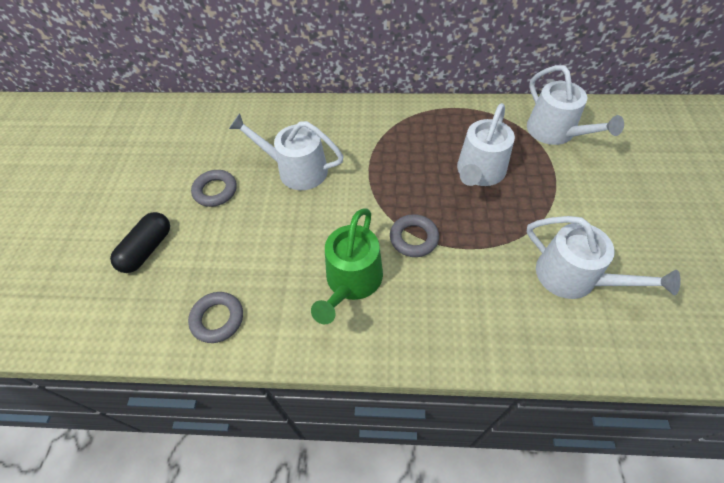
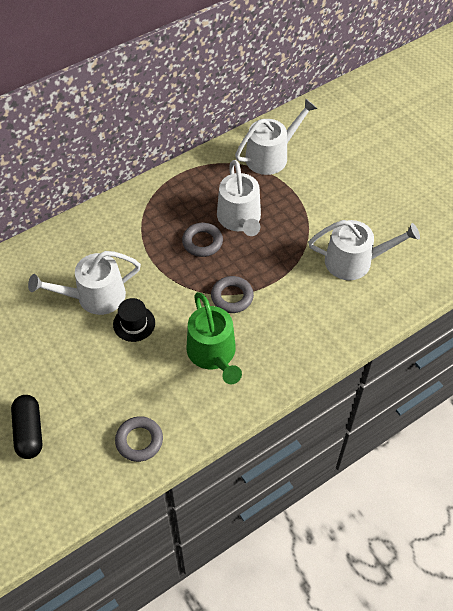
camera: 40 degrees left, 0 degrees up
(215, 191) = (40, 353): grey ring -> grey ring (202, 242)
(307, 210) = (134, 323): none -> black hat
(555, 132) = (271, 156): white watering can -> white watering can turned 60 degrees counterclockwise

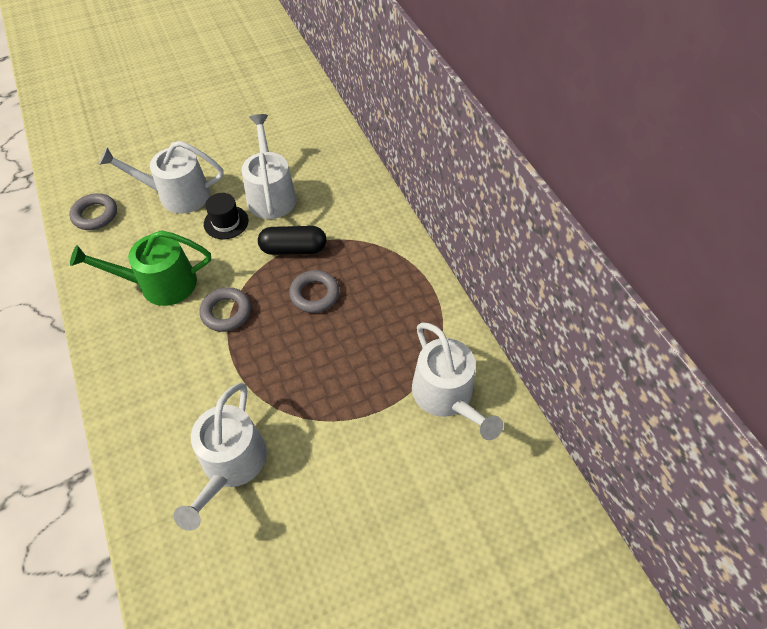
camera: 100 degrees right, 0 degrees up
(29, 432) = (144, 144): black capsule -> black capsule (293, 249)
(240, 219) = (340, 339): white watering can -> white watering can (177, 195)

